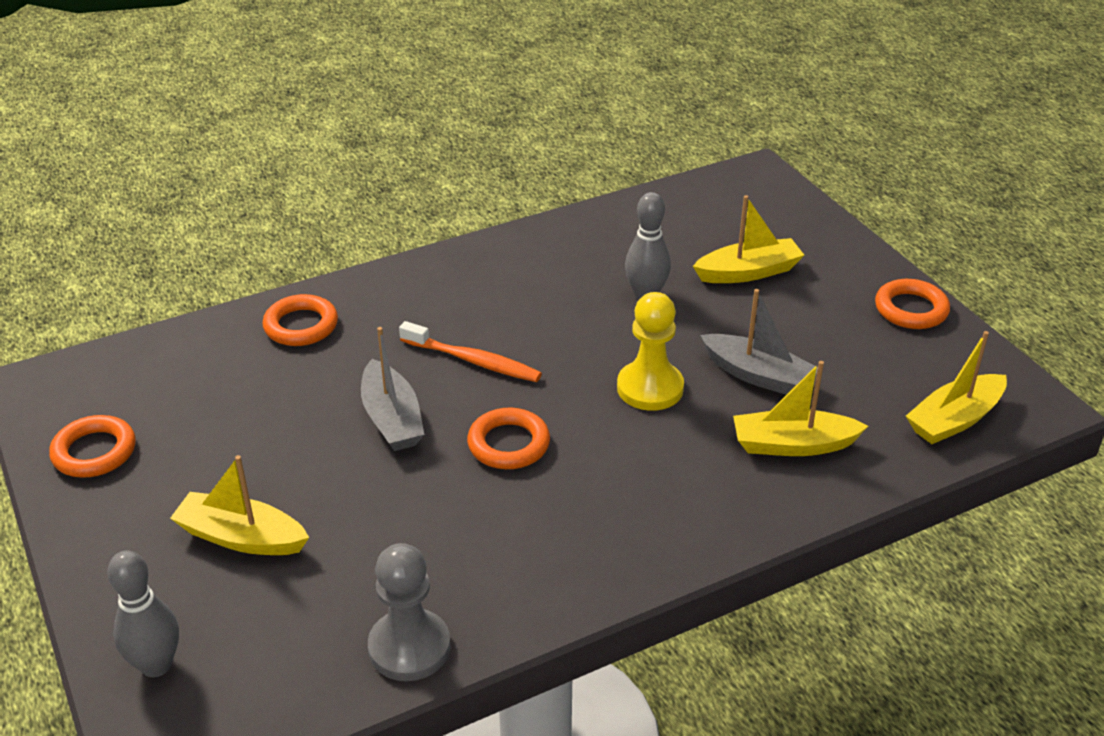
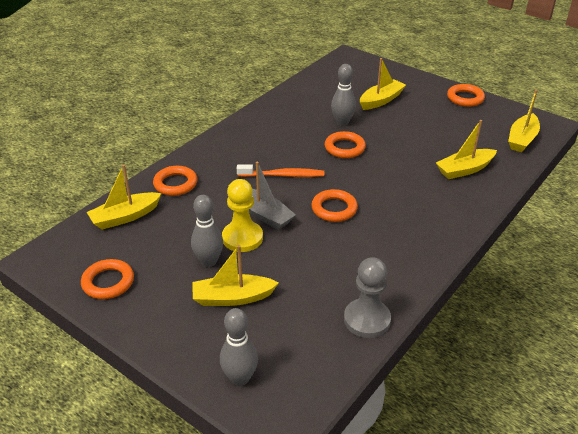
camera: 25 degrees left, 0 degrees up
(191, 357) = (125, 217): none -> yellow boat
(252, 468) = (209, 261): none -> grey bowling pin
(613, 342) = (344, 148): none -> orange ring
(650, 388) = (380, 163): yellow pawn -> yellow pawn (242, 238)
(758, 376) = (424, 144): grey boat -> none

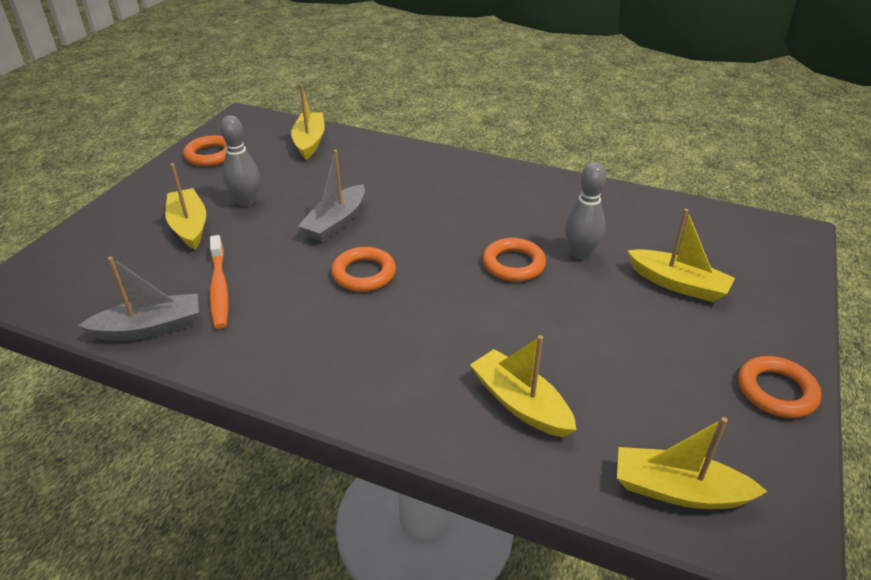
camera: 75 degrees right, 0 degrees up
(125, 217) = (309, 142): yellow boat -> yellow boat turned 45 degrees clockwise
(175, 184) = (375, 156): orange ring -> none
(240, 378) = (72, 251): grey bowling pin -> none
(242, 238) = (289, 215): yellow pawn -> none
(283, 175) = (422, 222): orange toothbrush -> orange toothbrush (219, 288)
(367, 320) = (150, 328): grey pawn -> grey boat

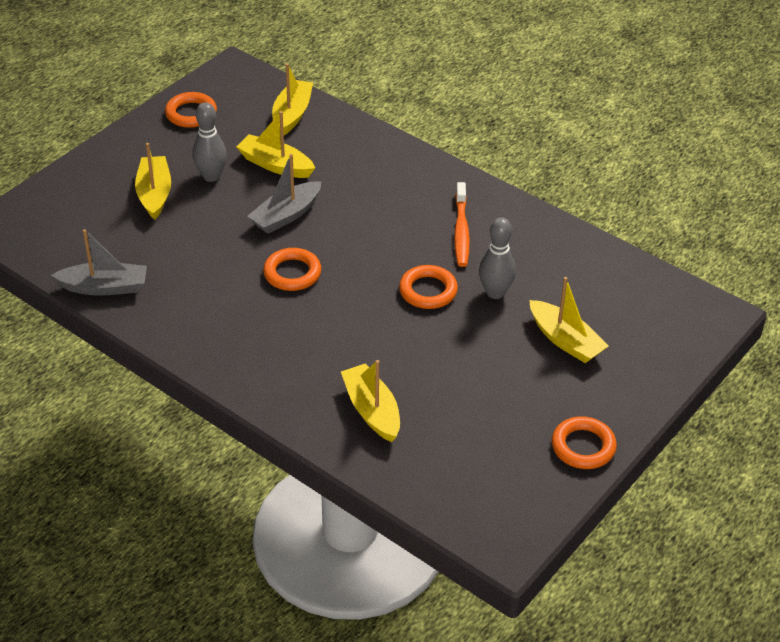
camera: 15 degrees right, 5 degrees up
(219, 288) = (167, 262): orange toothbrush -> orange toothbrush (461, 231)
(678, 490) = (455, 496): yellow boat -> yellow boat (275, 165)

